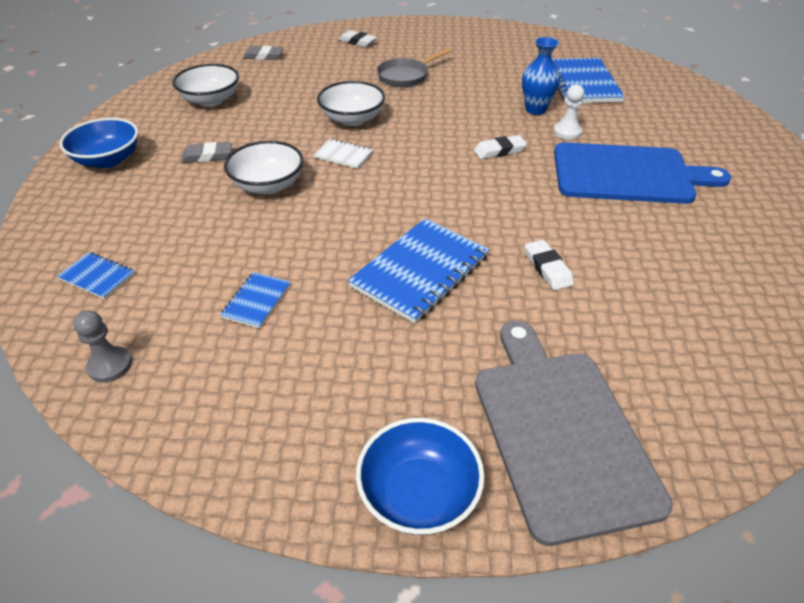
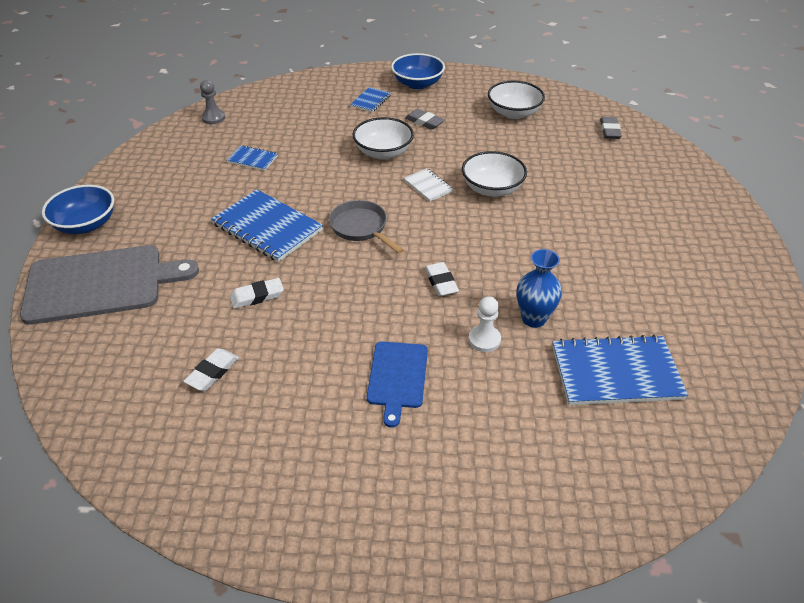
camera: 90 degrees right, 0 degrees up
(97, 277) = (288, 102): blue notebook -> blue notebook (370, 101)
(208, 156) = (424, 122): grey eraser -> grey eraser turned 45 degrees counterclockwise
(343, 155) = (428, 186): white notebook -> white notebook turned 60 degrees counterclockwise
(357, 42) = (669, 186): white eraser -> white eraser (212, 372)
(405, 76) = (592, 221): grey pan -> grey pan (361, 228)
(627, 174) = (397, 377): blue cutting board -> blue cutting board, size x0.55

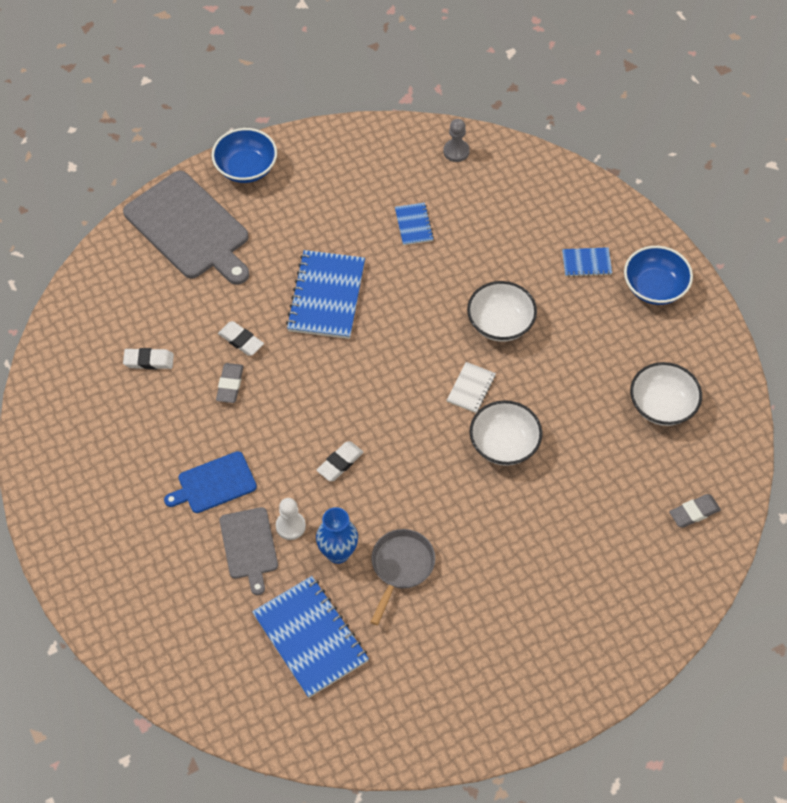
camera: 60 degrees right, 15 degrees up
(361, 228) = (372, 366): grey pan -> grey pan (401, 567)
(424, 122) = (581, 331): grey eraser -> grey eraser (230, 385)
(487, 378) = (249, 546): none -> grey cutting board

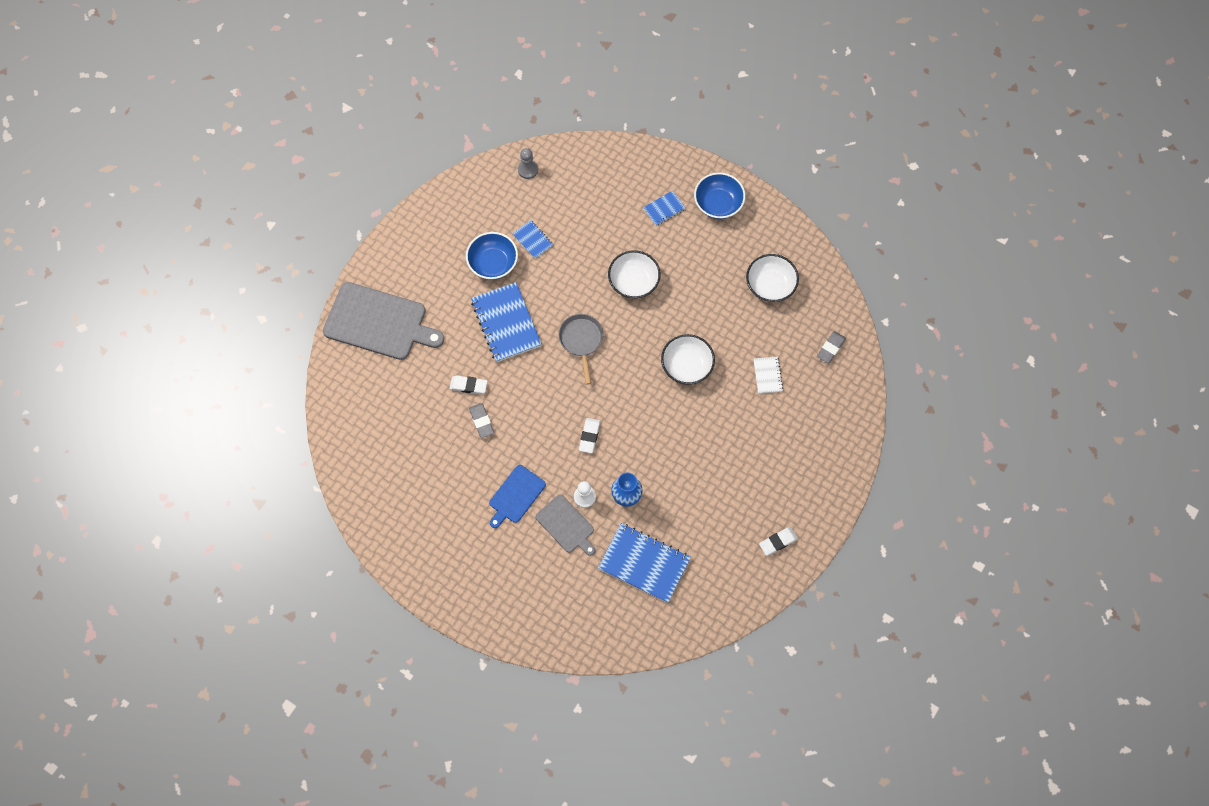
camera: 30 degrees left, 10 degrees up
(149, 361) = (415, 434): white eraser -> white eraser (778, 542)
(246, 168) = (389, 256): blue bowl -> blue bowl (493, 263)
(401, 567) = (672, 485): grey pan -> grey pan (581, 341)
(471, 388) = (642, 338): white notebook -> white notebook (767, 375)

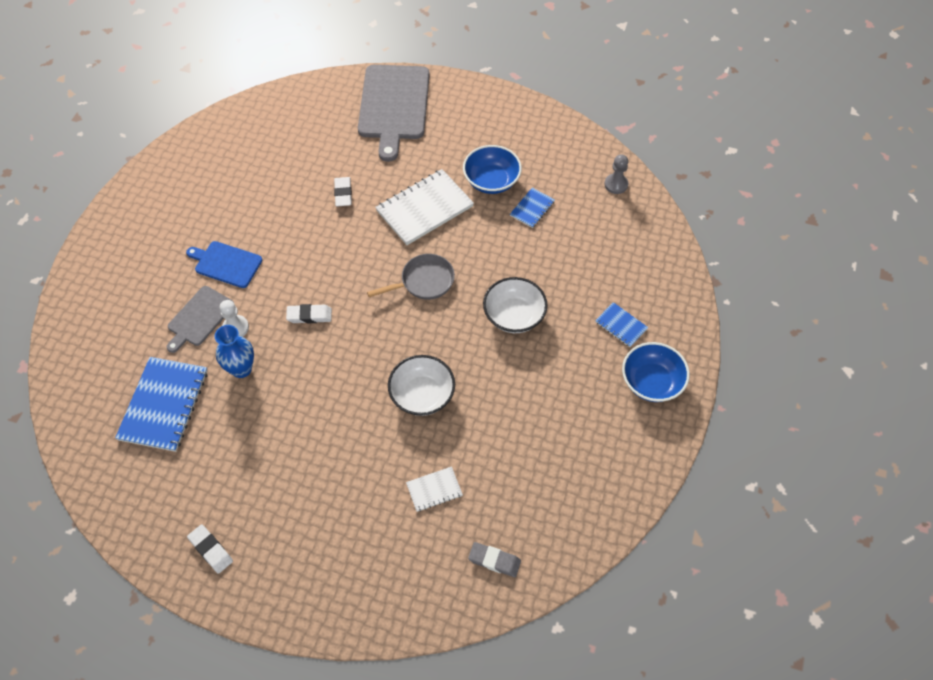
camera: 75 degrees right, 10 degrees down
(481, 421) = (305, 214): grey eraser -> none
(506, 323) = (424, 209): blue notebook -> white notebook
(770, 285) = (560, 466): white bowl -> none

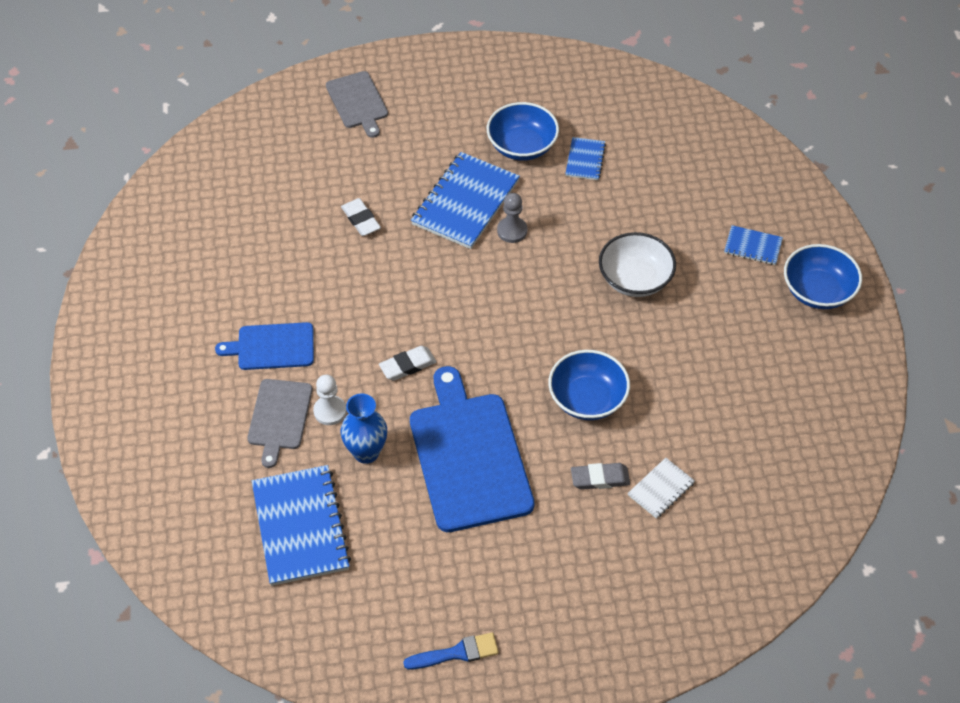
camera: 25 degrees left, 5 degrees down
(211, 550) = (457, 653): white eraser -> blue brush
(310, 403) = (469, 456): none -> blue cutting board
(394, 106) = (358, 102): grey cutting board -> grey cutting board, size x0.55
(422, 395) = (587, 399): white bowl -> blue bowl
(424, 209) = (465, 202): white notebook -> blue notebook
(424, 281) = (514, 280): grey pan -> none
(494, 560) = (766, 532): grey eraser -> grey eraser (600, 478)
(616, 184) = (660, 102): grey pawn -> grey pawn (512, 231)

